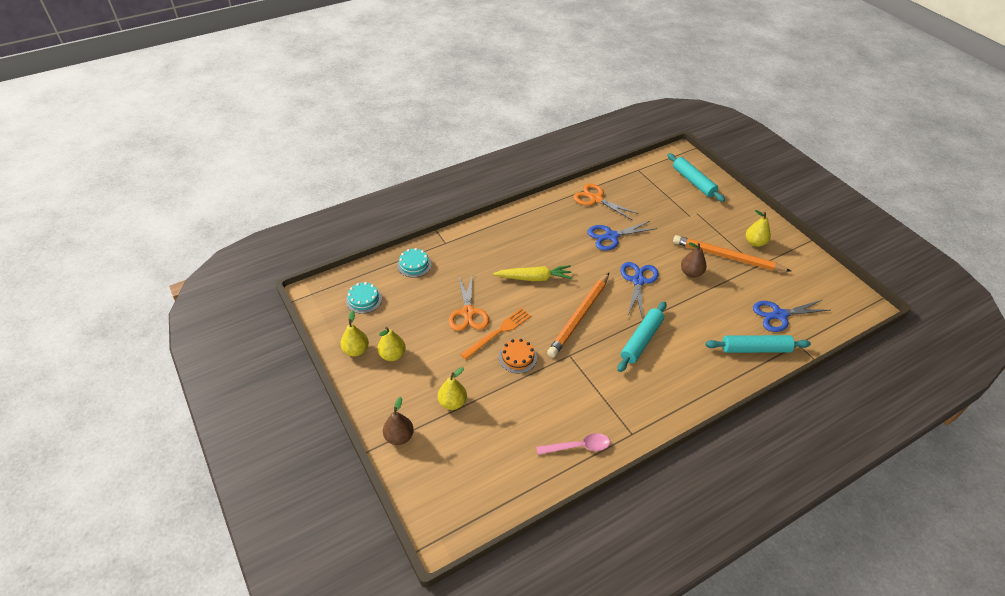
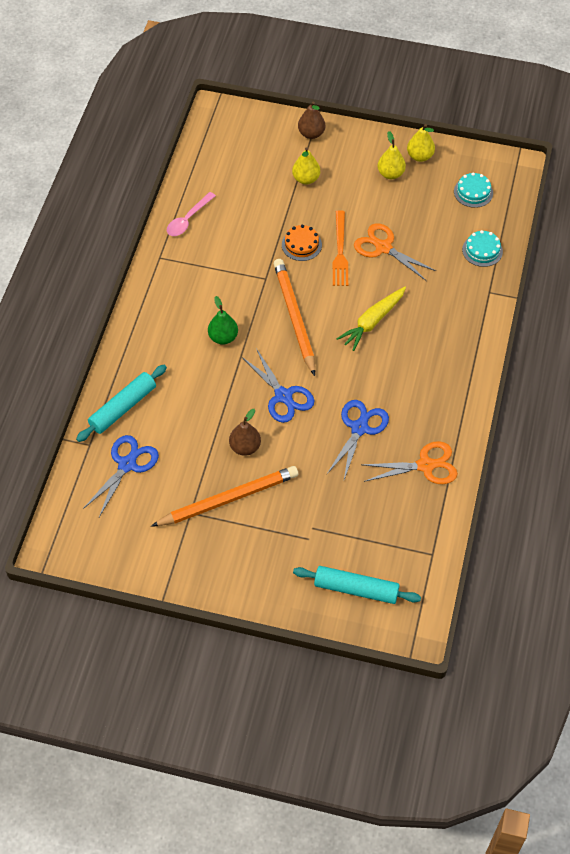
camera: 135 degrees right, 10 degrees up
(641, 340) = (223, 337): turquoise rolling pin -> green pear
(755, 242) = (216, 545): yellow pear -> none

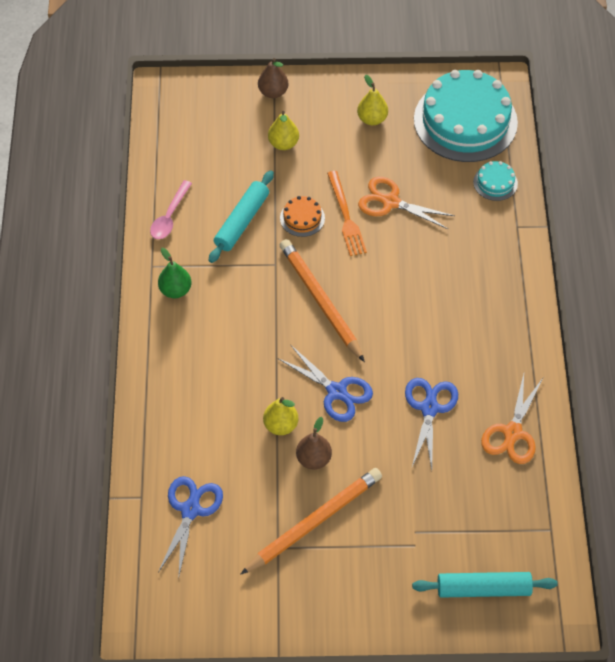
camera: 15 degrees left, 0 degrees up
(123, 407) = (165, 446): turquoise rolling pin -> turquoise rolling pin (241, 221)
(223, 337) = (250, 341): green pear -> green pear (175, 290)
(372, 322) = (405, 287): yellow carrot -> none
(420, 156) = (397, 93): yellow pear -> yellow pear (281, 425)
(425, 465) = (512, 433): orange scissors -> orange scissors turned 135 degrees clockwise
(473, 192) = (465, 121): turquoise cake -> turquoise cake, size x2.40

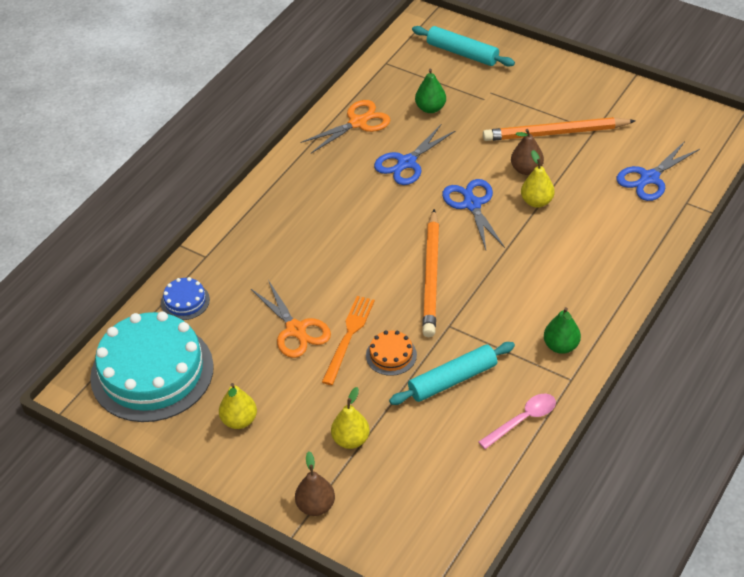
camera: 145 degrees left, 10 degrees down
(458, 489) = (430, 108): none -> green pear
(495, 182) = (185, 301): turquoise cake -> blue cake

